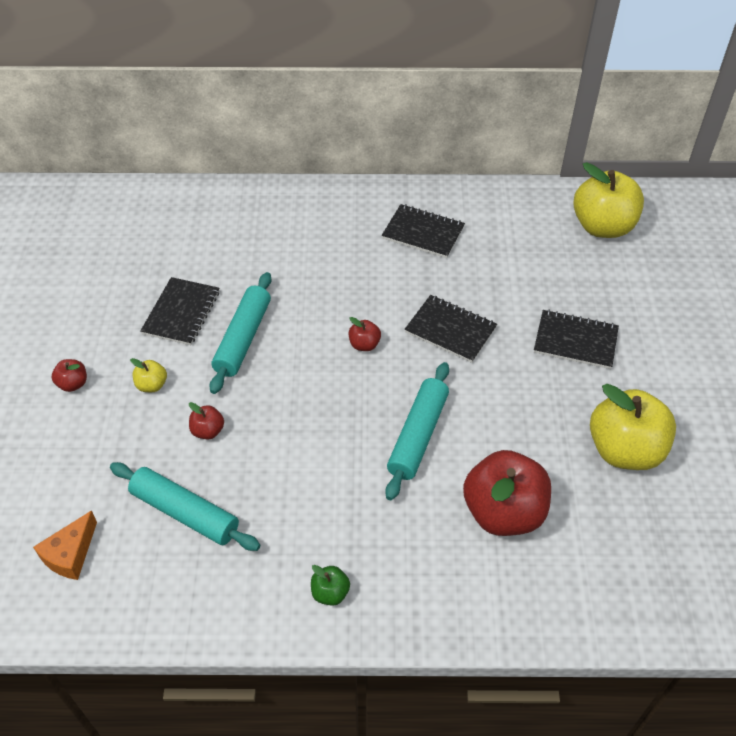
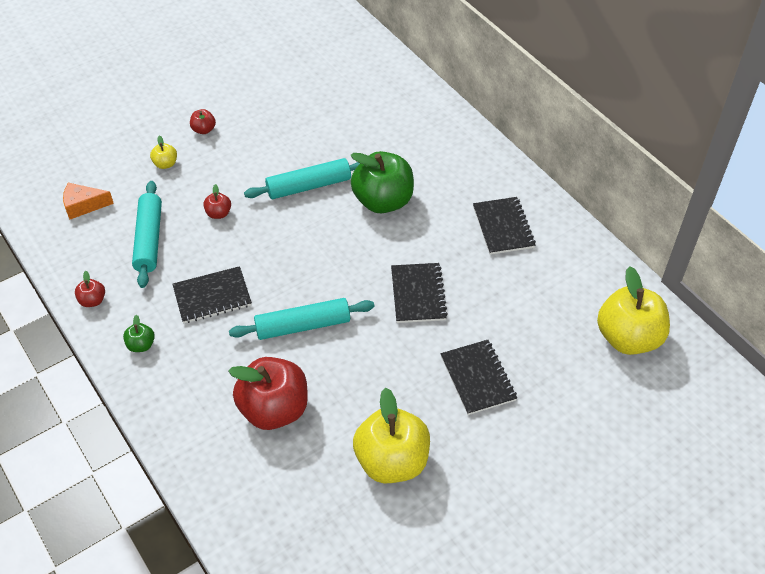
camera: 55 degrees right, 0 degrees up
(152, 385) = (232, 165): yellow apple -> yellow apple (165, 164)
(181, 313) = (303, 143): black notebook -> black notebook (212, 296)
(317, 294) = (383, 201): none -> green apple
(364, 344) = (360, 252): red apple -> red apple (93, 300)

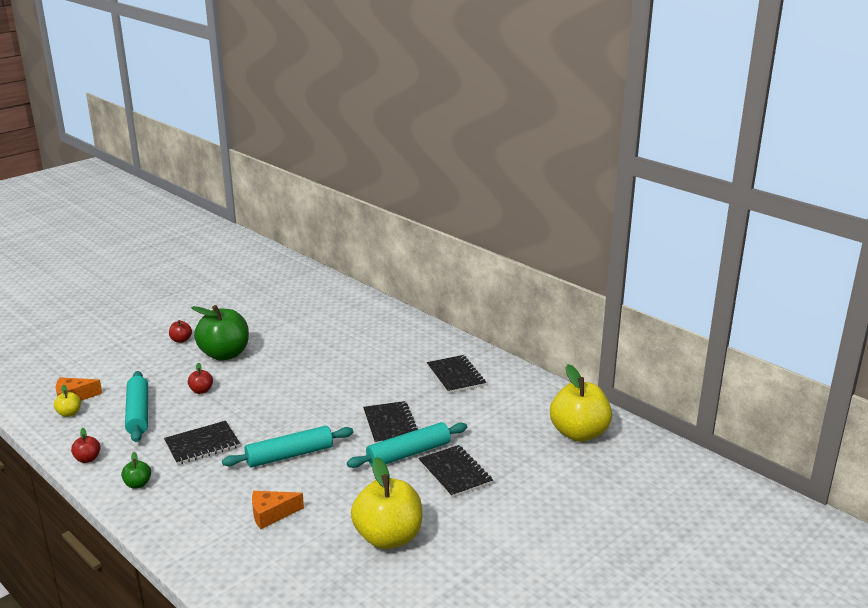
camera: 10 degrees left, 25 degrees down
(165, 164) = (148, 364): yellow apple -> yellow apple (69, 413)
(274, 409) = (271, 514): red apple -> orange cheese
(309, 186) = (281, 366): turquoise rolling pin -> turquoise rolling pin (408, 453)
(383, 201) = (348, 370): green apple -> green apple (224, 354)

